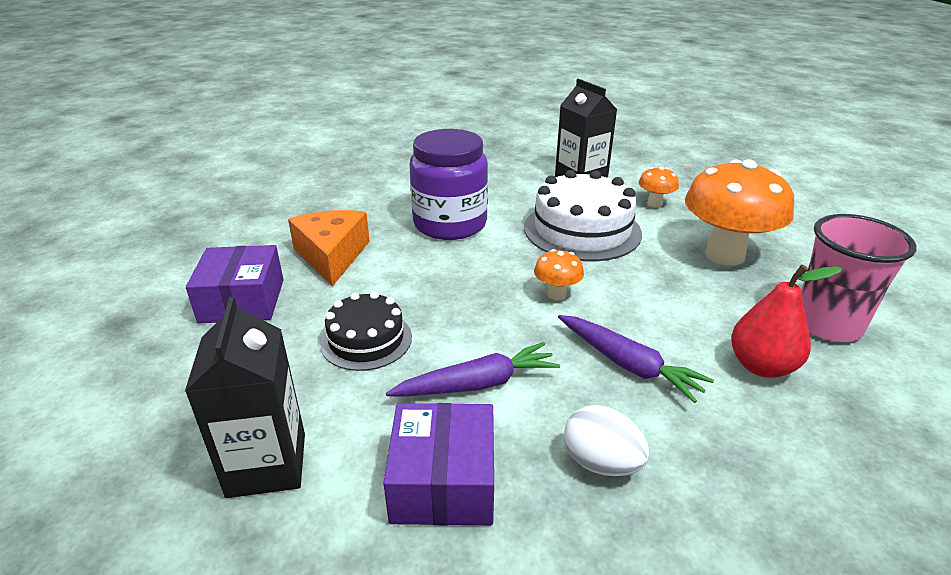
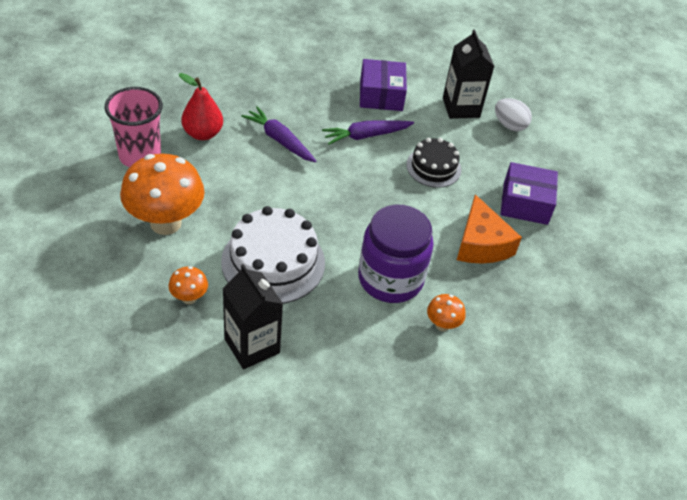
camera: 175 degrees right, 15 degrees up
(242, 300) = (525, 203): purple box -> purple box turned 75 degrees counterclockwise
(556, 294) = (310, 193): orange mushroom -> orange mushroom (442, 325)
(601, 463) = (310, 96): white egg -> white egg (509, 125)

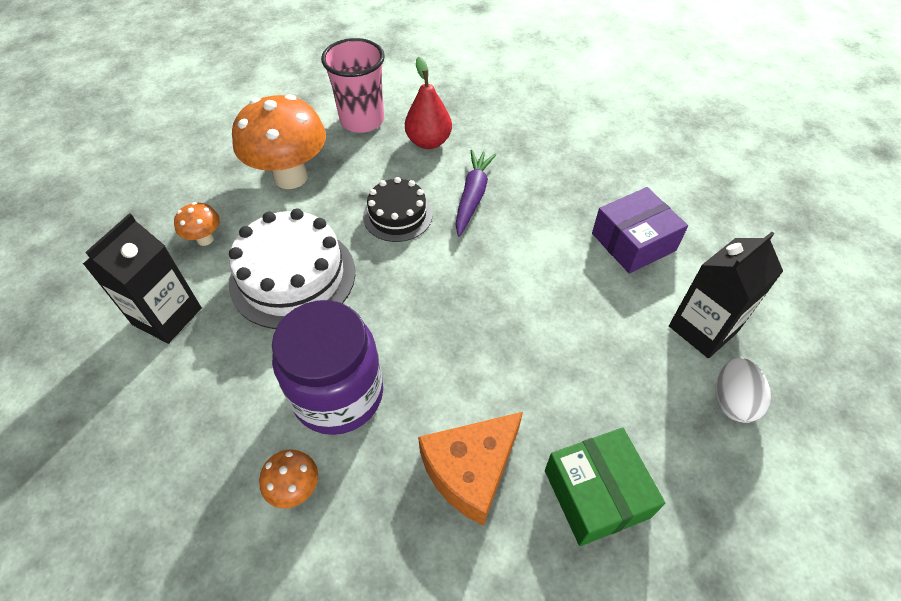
camera: 65 degrees right, 5 degrees up
(366, 136) = (551, 261): purple carrot -> none
(433, 167) = (563, 350): black cake -> black cake (397, 215)
(525, 203) = (596, 493): purple box -> green box

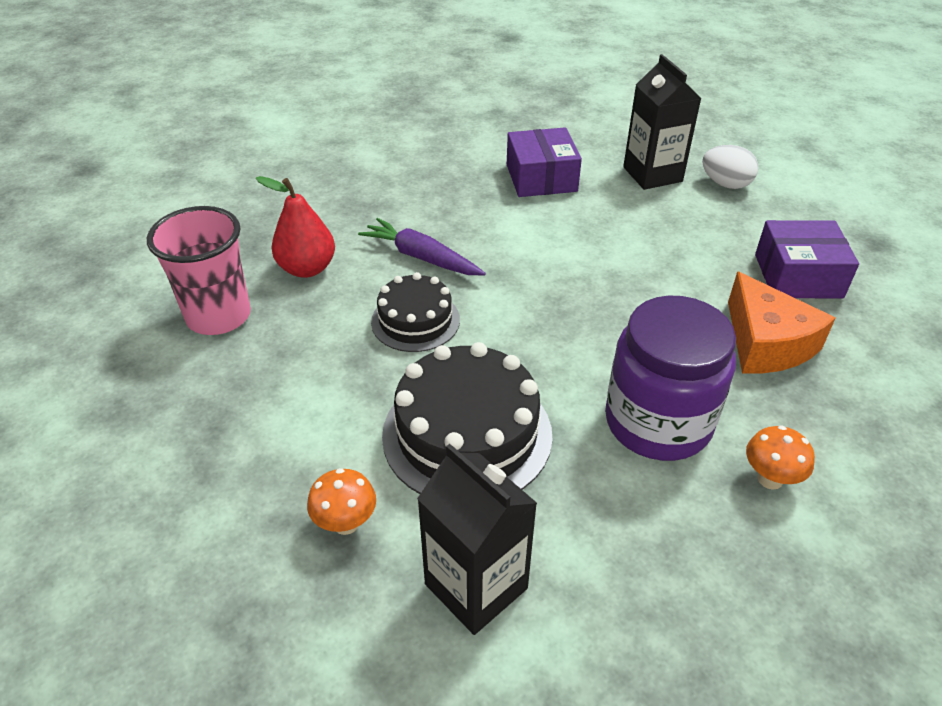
camera: 70 degrees left, 10 degrees down
(290, 177) = (279, 407): orange mushroom -> none
(293, 277) = (467, 434): white cake -> black cake
(596, 493) = (798, 276): green box -> purple box

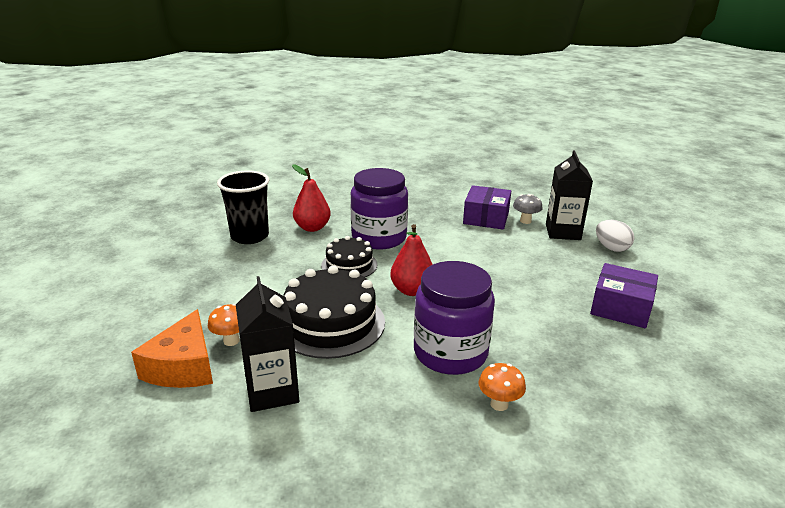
camera: 25 degrees right, 15 degrees down
(219, 316) = (250, 236): pink cup -> black cup
(421, 257) = (379, 238): purple carrot -> purple jar
(535, 336) = (412, 290): none -> red pear
(595, 169) = (525, 221): none -> grey mushroom
(766, 343) = (563, 335): orange cheese -> orange cheese (183, 366)

